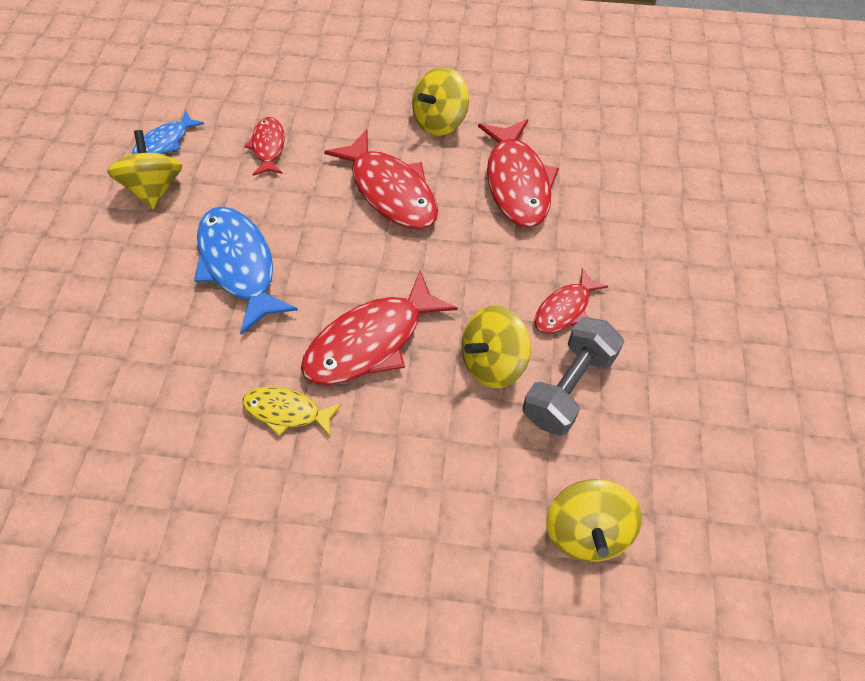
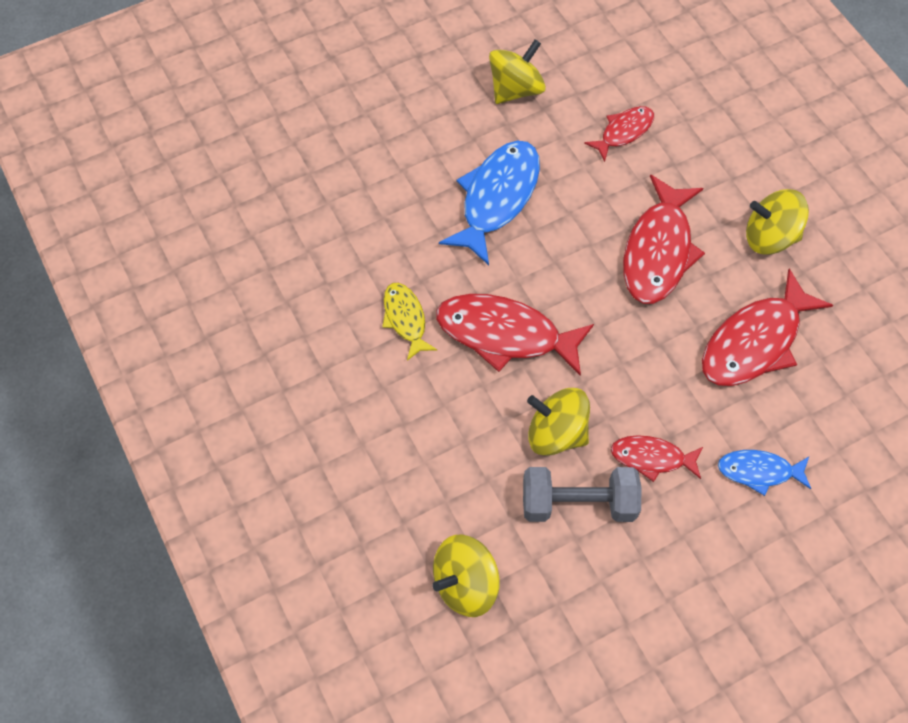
camera: 55 degrees right, 5 degrees up
(165, 143) = (563, 60): blue fish -> blue fish (759, 471)

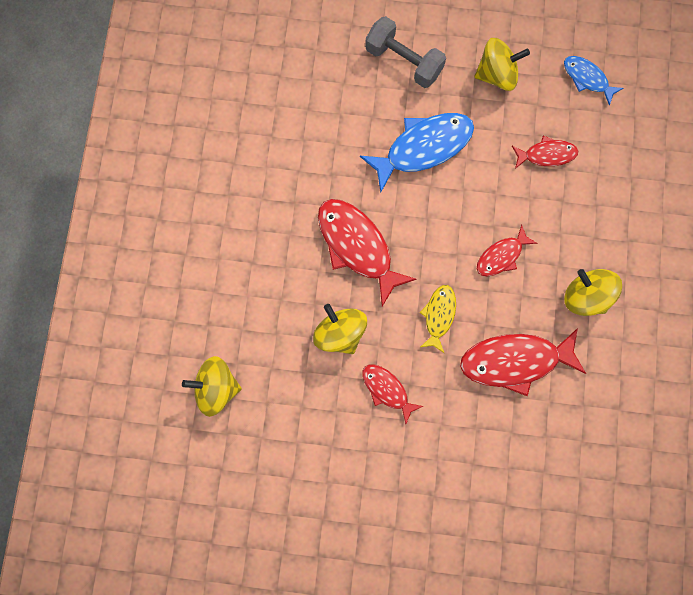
camera: 35 degrees right, 15 degrees up
(405, 319) = (303, 194): yellow fish -> yellow fish (439, 315)
(578, 503) = (319, 386): grey dumbbell -> grey dumbbell (403, 61)
(658, 250) = (501, 256): red fish -> red fish, size x0.56
(759, 471) = (447, 445): blue fish -> blue fish (587, 79)

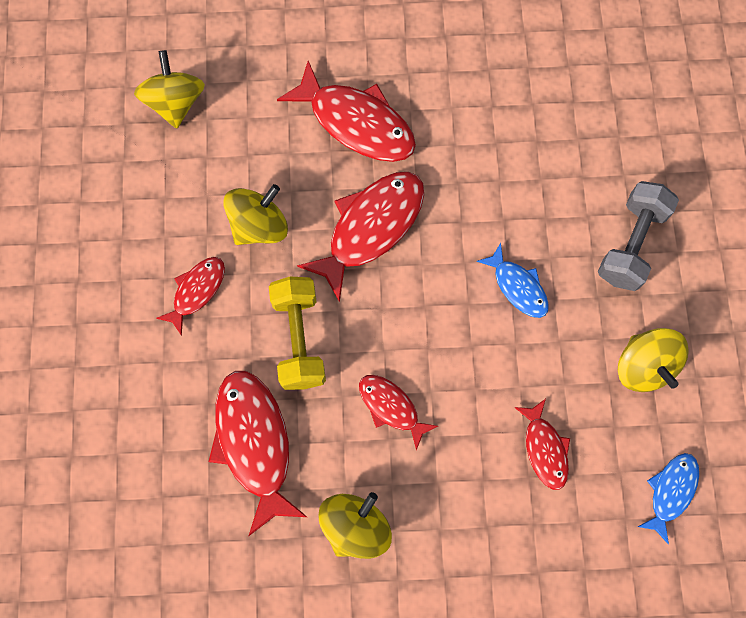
camera: 80 degrees right, 5 degrees down
(264, 242) = (356, 122): none -> red fish
(423, 148) = (517, 286): blue fish -> blue fish, size x0.56
(439, 315) = (299, 339): yellow fish -> yellow dumbbell

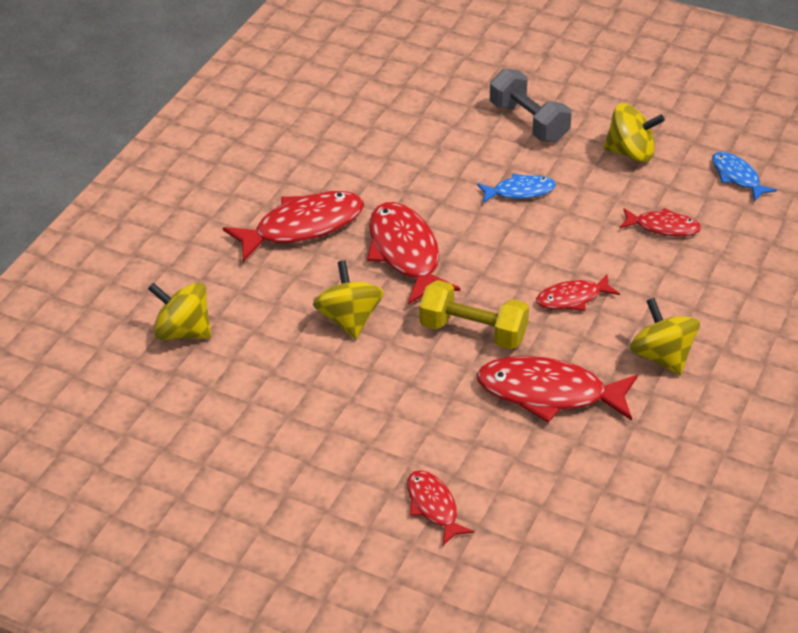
camera: 60 degrees left, 30 degrees down
(196, 291) = (380, 381): red fish -> red fish (433, 506)

